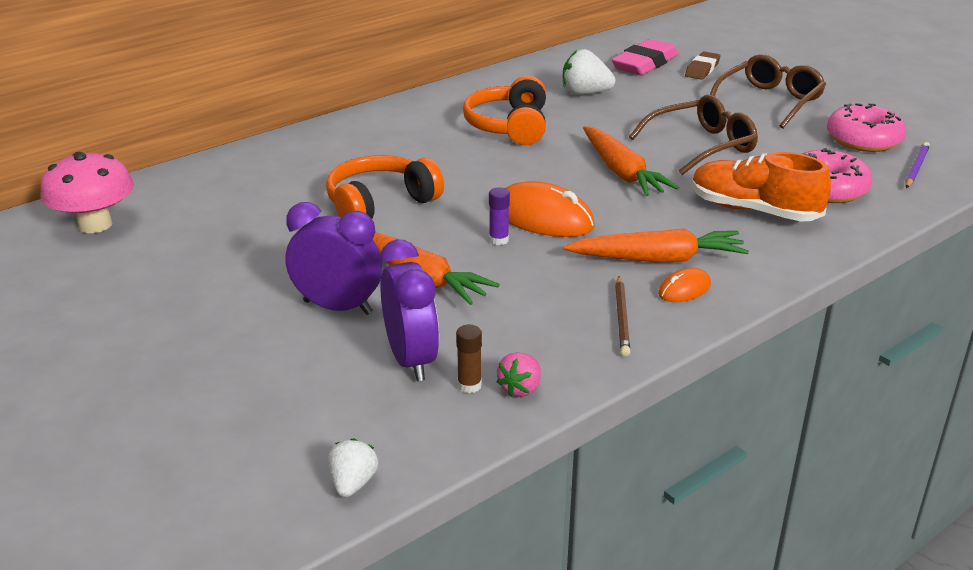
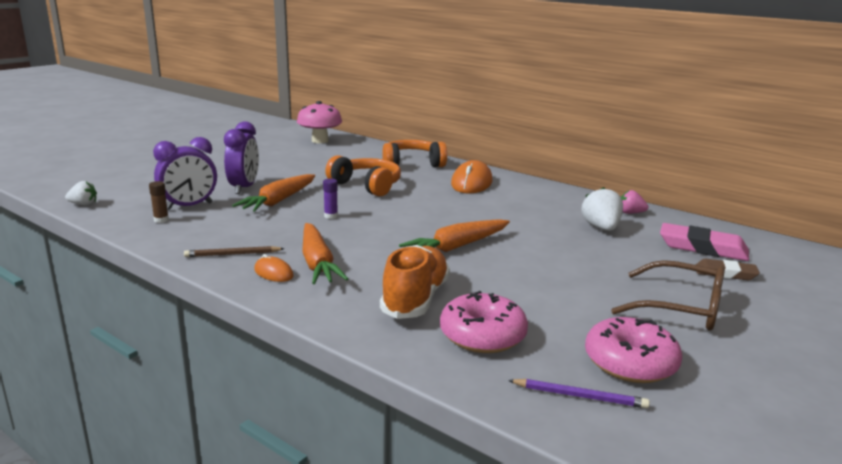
camera: 75 degrees right, 10 degrees down
(509, 126) = (509, 208): orange headphones -> orange headphones (412, 164)
(520, 389) = (155, 231): pink strawberry -> pink strawberry (630, 213)
(543, 218) = (367, 226): orange mouse -> orange mouse (471, 183)
(701, 146) = (534, 276): brown glasses -> none

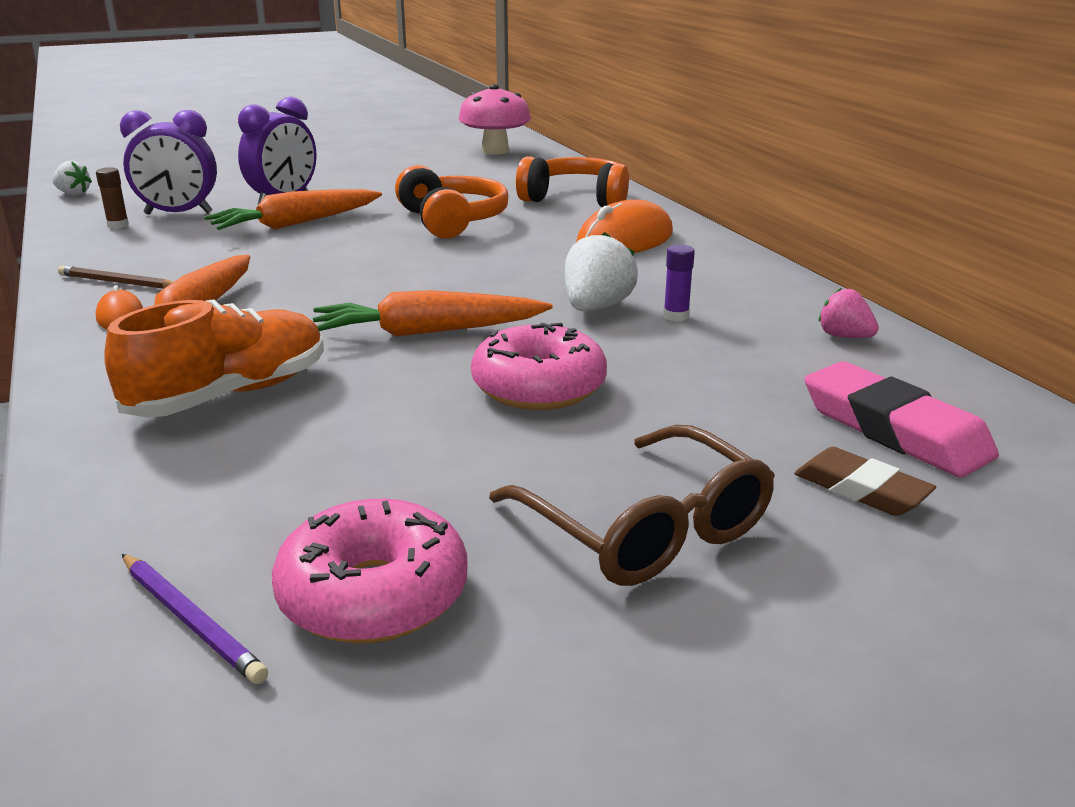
camera: 30 degrees right, 5 degrees up
(331, 216) = (326, 255): purple glue stick -> purple glue stick (676, 316)
(482, 335) = (224, 475): pink donut -> pink donut (539, 387)
(601, 228) = (735, 351): white strawberry -> white strawberry (596, 308)

